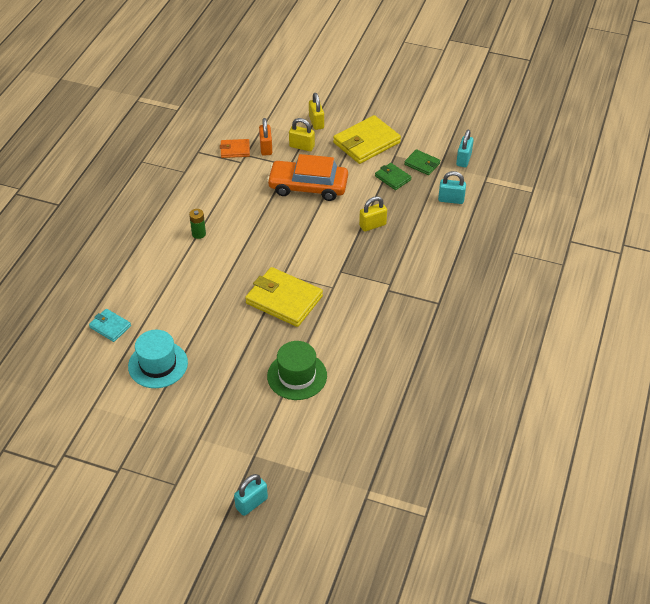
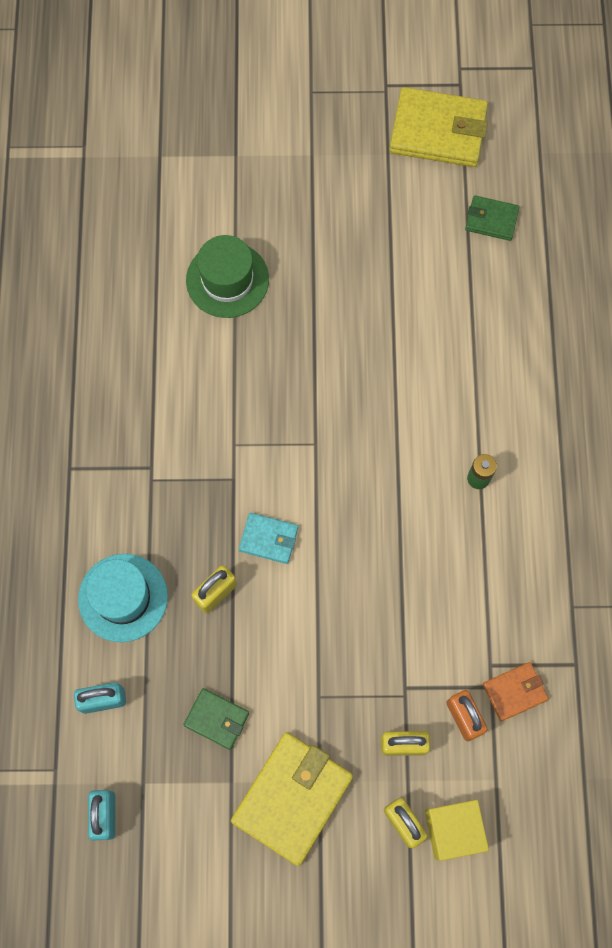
camera: 160 degrees right, 25 degrees up
(110, 327) = (511, 271): turquoise wallet -> turquoise wallet (268, 539)
(158, 364) = (416, 236): turquoise hat -> turquoise hat (123, 597)
(251, 503) = (213, 98): turquoise padlock -> none
(284, 300) = (295, 397): yellow wallet -> yellow wallet (438, 131)
(294, 115) = (453, 830): none -> yellow cube
(308, 186) = (352, 645): orange car -> none
(422, 164) = (176, 775): green wallet -> green wallet (491, 220)

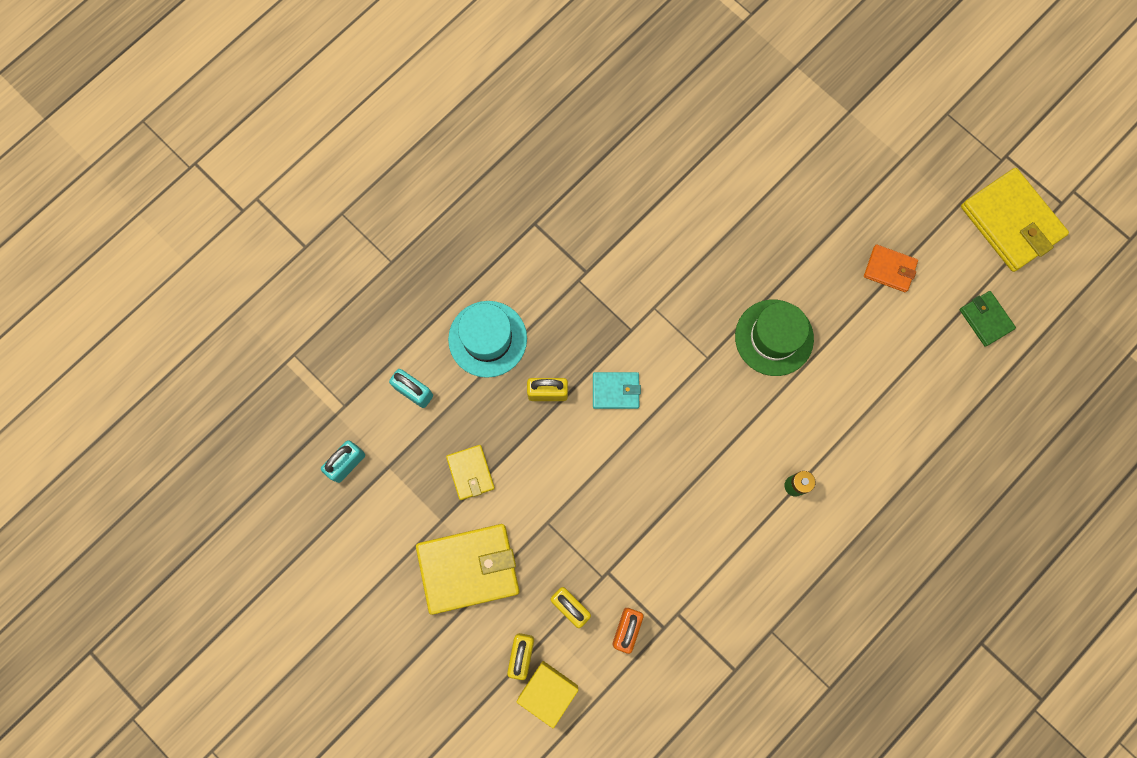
camera: 45 degrees right, 5 degrees up
(217, 719) = (470, 472): green wallet -> yellow wallet
(227, 280) = (758, 193): green hat -> green hat (774, 337)
(268, 539) = (615, 391): turquoise wallet -> turquoise wallet turned 60 degrees counterclockwise
(514, 691) = (676, 646): orange wallet -> orange wallet (889, 269)

